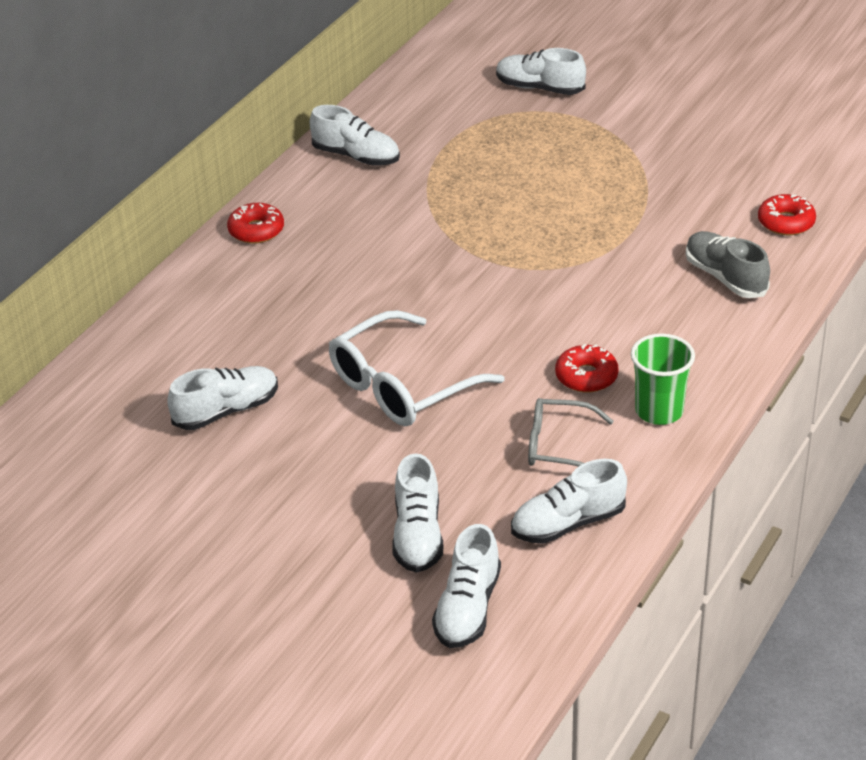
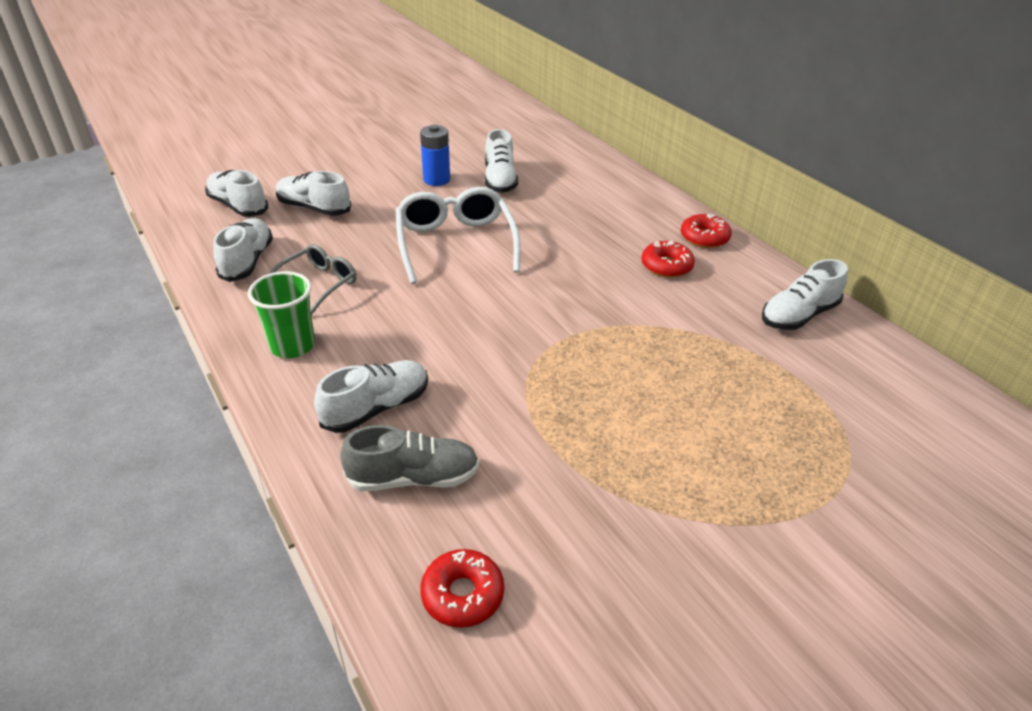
camera: 115 degrees right, 0 degrees up
(265, 464) = (436, 180): none -> blue battery
(539, 88) = (907, 500): white shoe -> white shoe (376, 408)
(586, 376) = (373, 326): red donut -> red donut (666, 266)

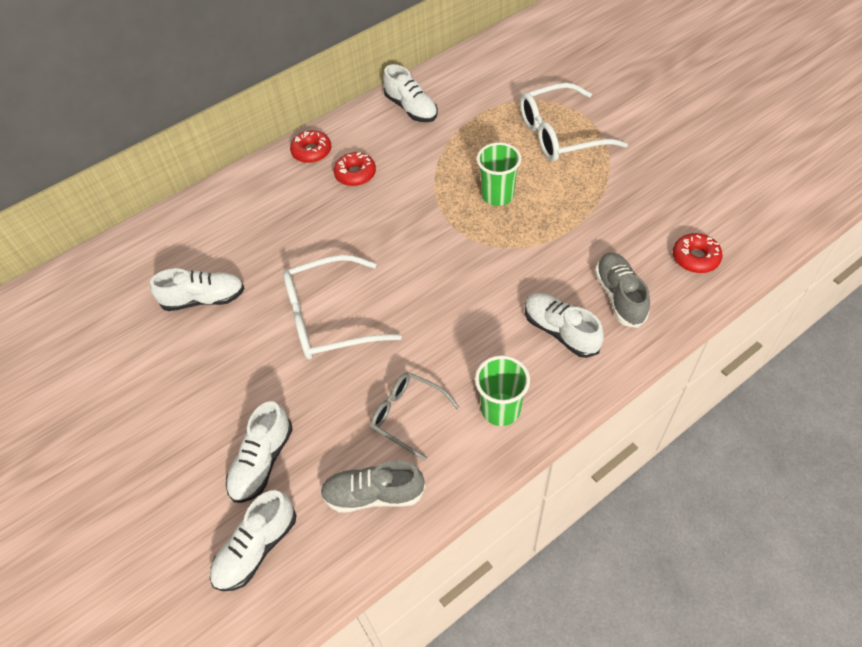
camera: 90 degrees left, 15 degrees up
(247, 261) = (373, 494): white shoe -> grey shoe
(436, 180) = (200, 355): blue battery -> none
(624, 379) = (497, 195): none -> green cup
(763, 465) = (560, 134): none -> white glasses

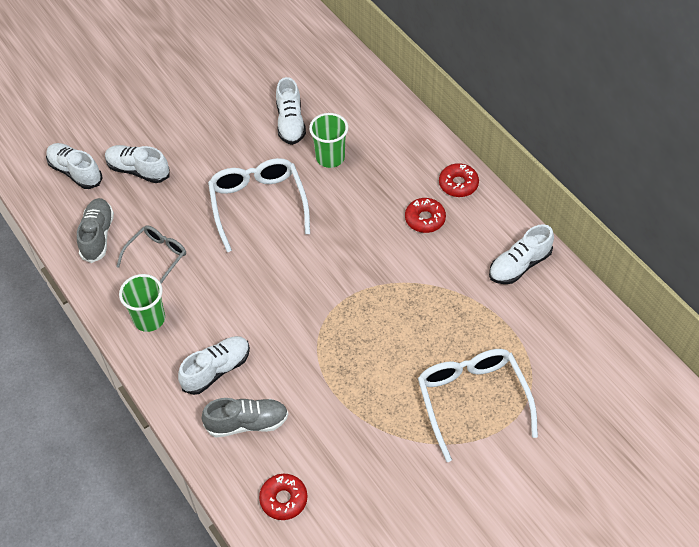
camera: 90 degrees right, 0 degrees up
(497, 195) = (386, 334): green cup -> green cup (330, 157)

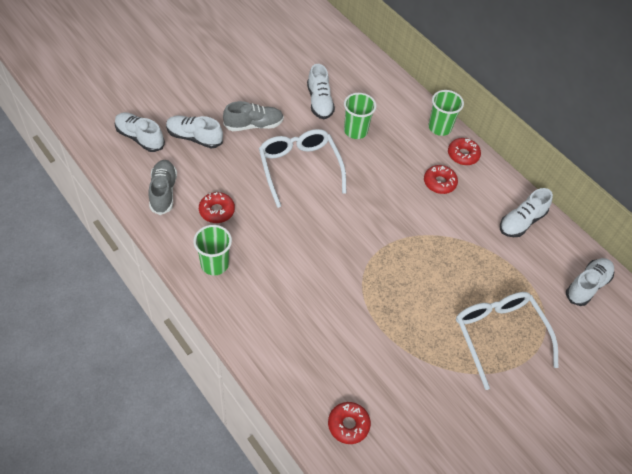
camera: 10 degrees left, 0 degrees up
(157, 257) = (217, 211): grey glasses -> red donut
(216, 370) = (278, 309): white shoe -> white shoe (587, 286)
(247, 423) = (309, 356): grey shoe -> grey shoe (254, 125)
(434, 151) = (439, 128): none -> green cup

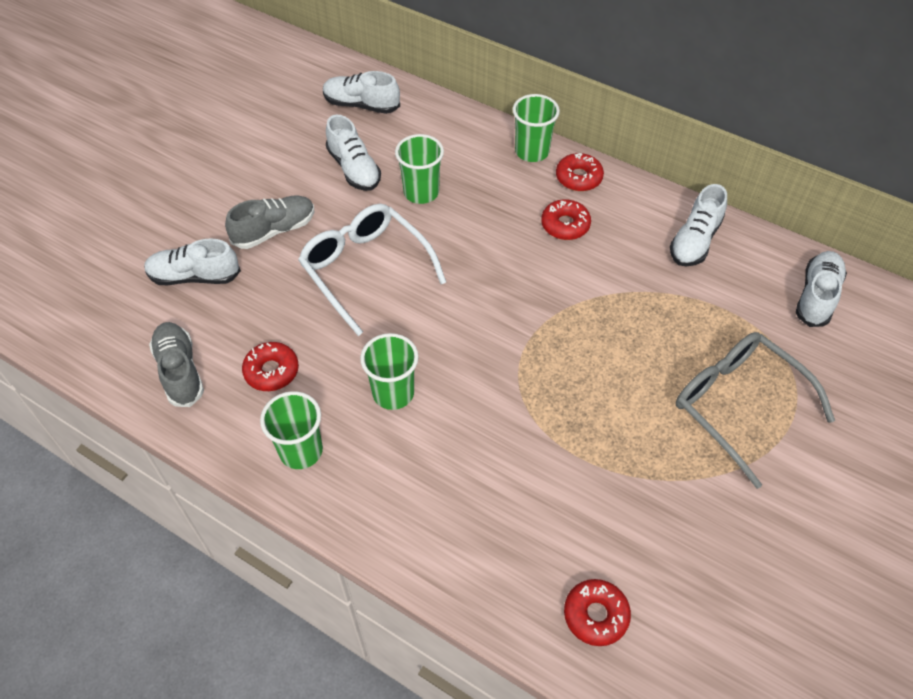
camera: 15 degrees left, 0 degrees up
(140, 138) = (112, 303): white shoe -> white shoe (361, 105)
(284, 250) = (393, 393): none -> green cup
(499, 335) = (738, 405): white glasses -> grey glasses

